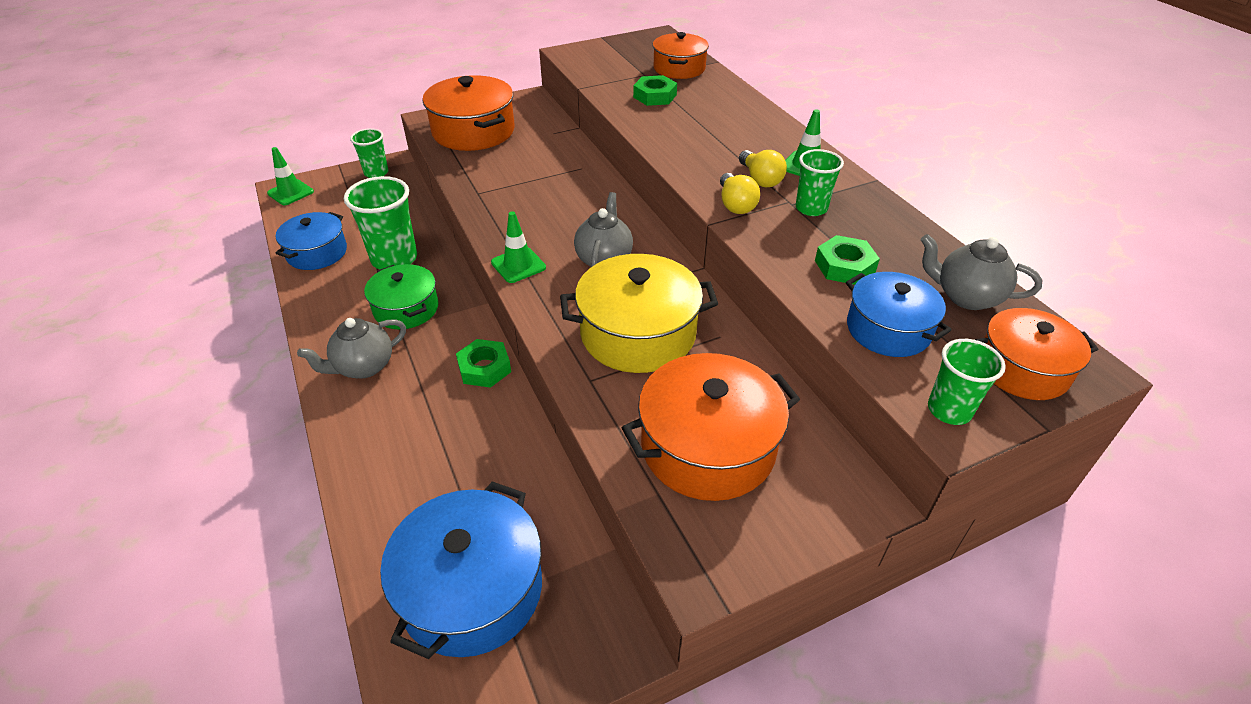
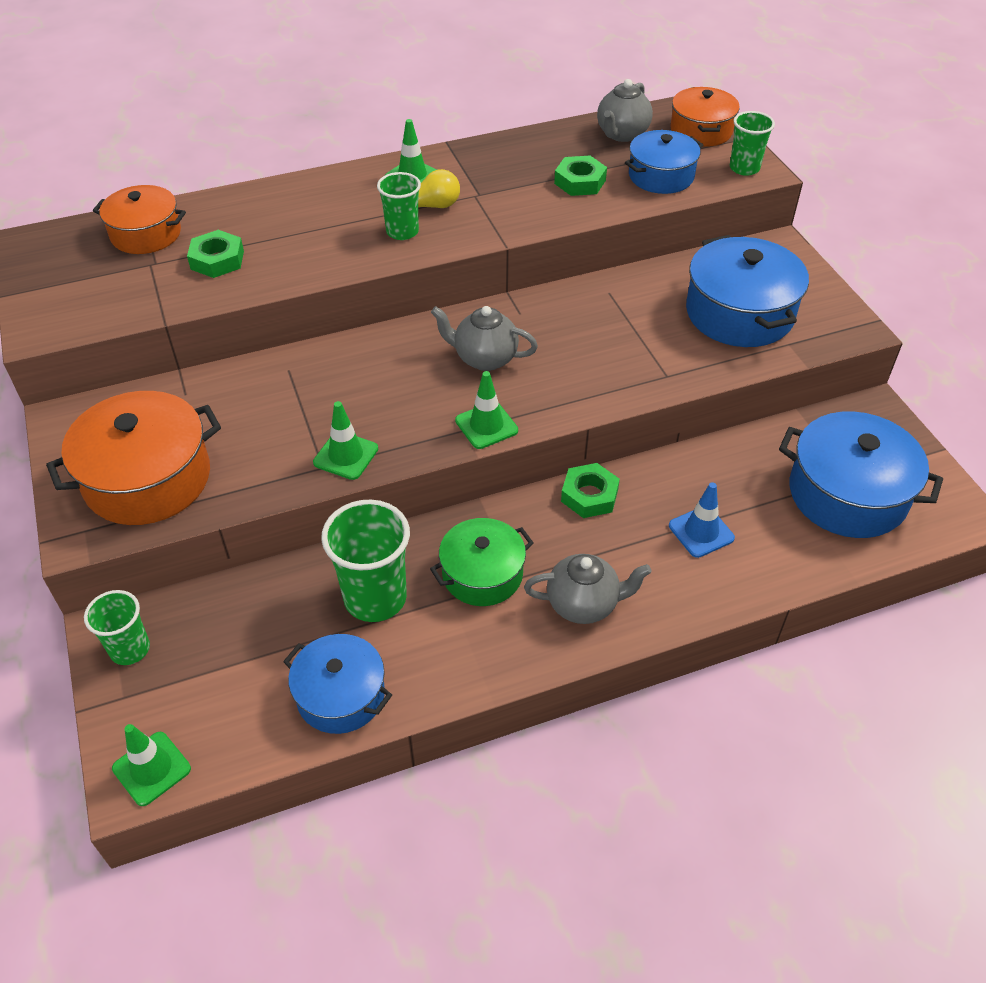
camera: 85 degrees left, 5 degrees up
(363, 367) = (583, 604): grey teapot -> grey teapot turned 60 degrees counterclockwise
(431, 448) = (701, 532): none -> blue traffic cone
(488, 201) = (346, 456): none -> green traffic cone
(638, 334) = (604, 342): yellow pot -> none
(708, 447) = (739, 313): orange pot -> blue pot
(735, 205) = (476, 227): yellow light bulb -> none
(811, 208) = (489, 184): green cup -> green cup (402, 232)

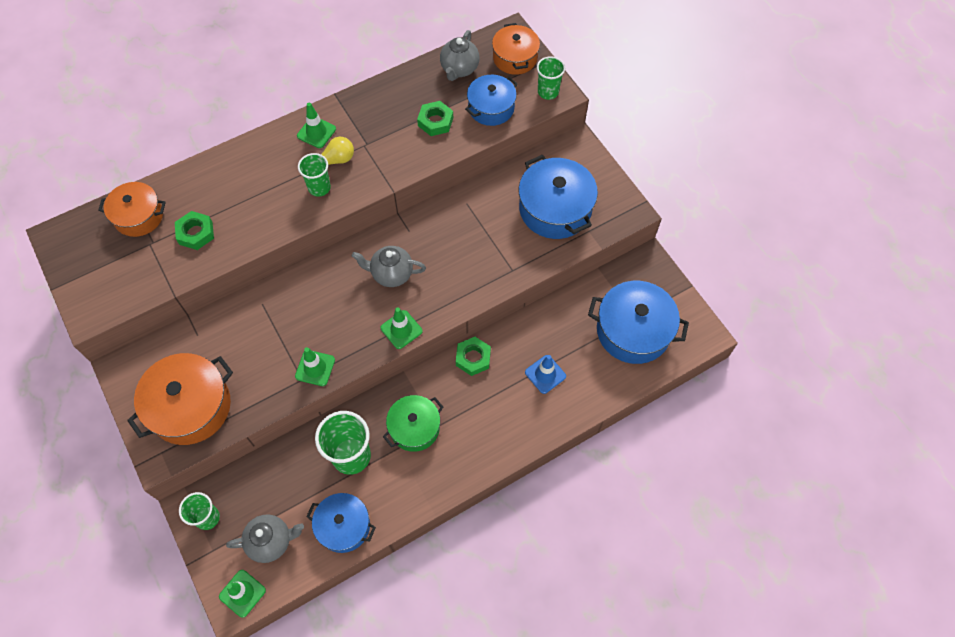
camera: 10 degrees left, 15 degrees up
(583, 604) = (479, 439): grey teapot -> grey teapot (271, 541)

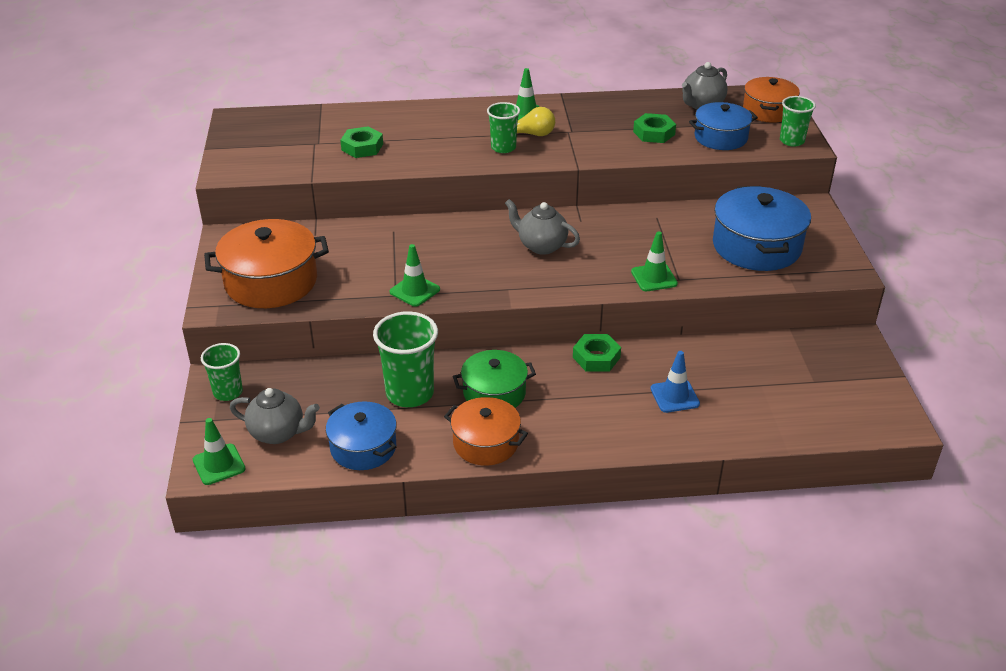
camera: 25 degrees right, 25 degrees down
(139, 216) = (318, 124): orange pot -> orange pot (486, 443)
(401, 329) = (525, 289): green traffic cone -> green traffic cone (654, 278)
(633, 331) = (806, 392): blue pot -> none

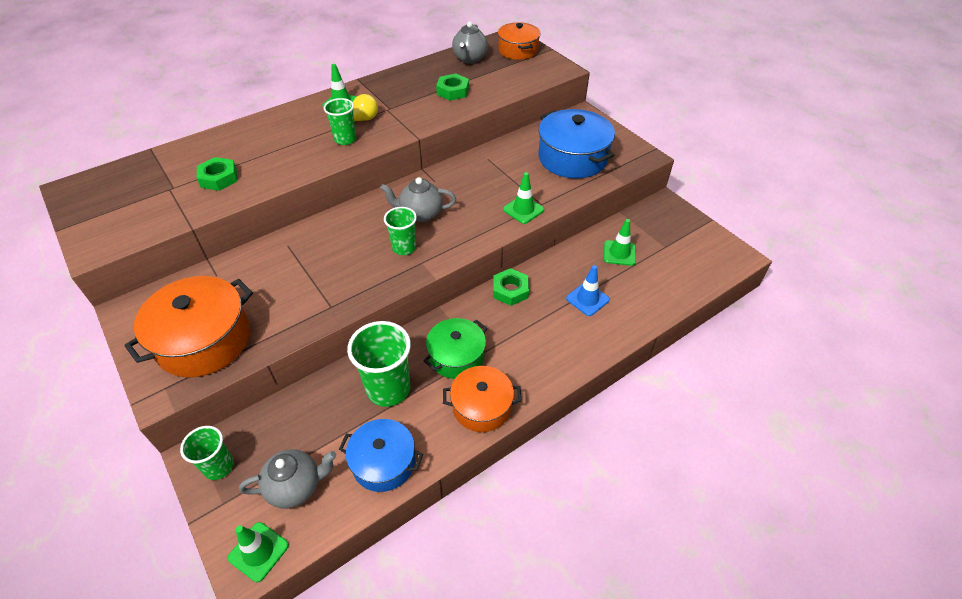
camera: 30 degrees left, 10 degrees up
(414, 291) = (345, 295): green traffic cone -> green traffic cone (619, 253)
(720, 137) = (502, 80): blue pot -> none
(792, 141) = (552, 69): green cup -> green cup (404, 248)

